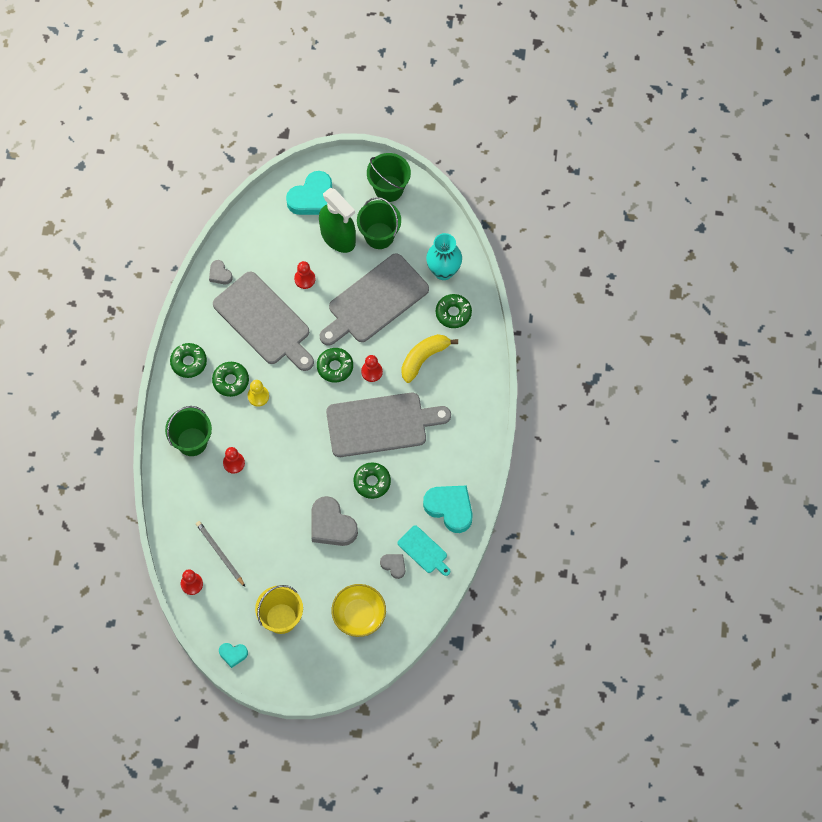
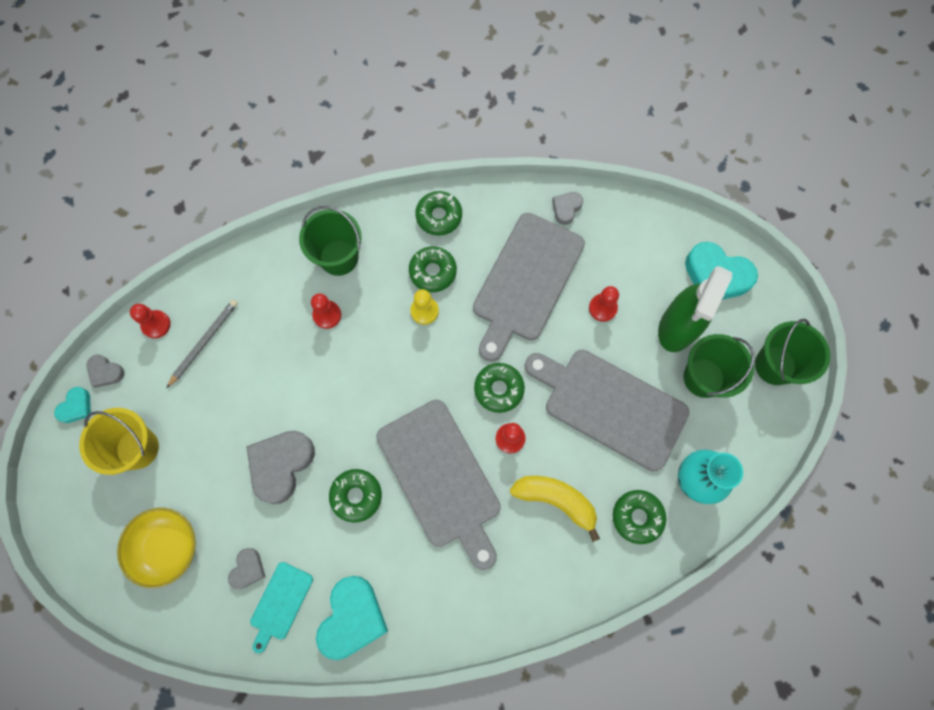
camera: 70 degrees right, 5 degrees up
(214, 628) = (105, 372): none -> grey heart
(233, 654) = (76, 407): turquoise heart -> turquoise heart turned 135 degrees counterclockwise

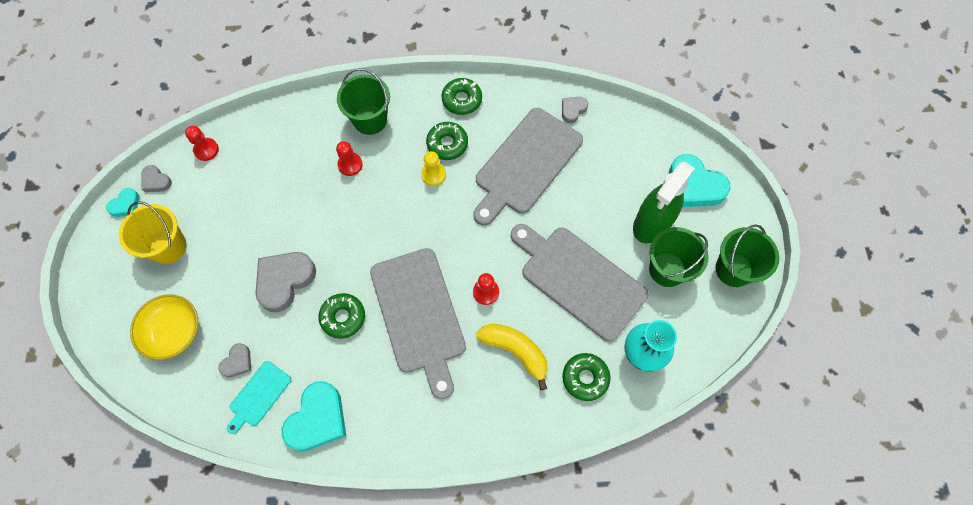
camera: 10 degrees right, 5 degrees down
(204, 342) = (242, 170): grey pencil -> none
(498, 389) = (484, 249): green donut -> none
(602, 308) = (588, 197): red pawn -> none

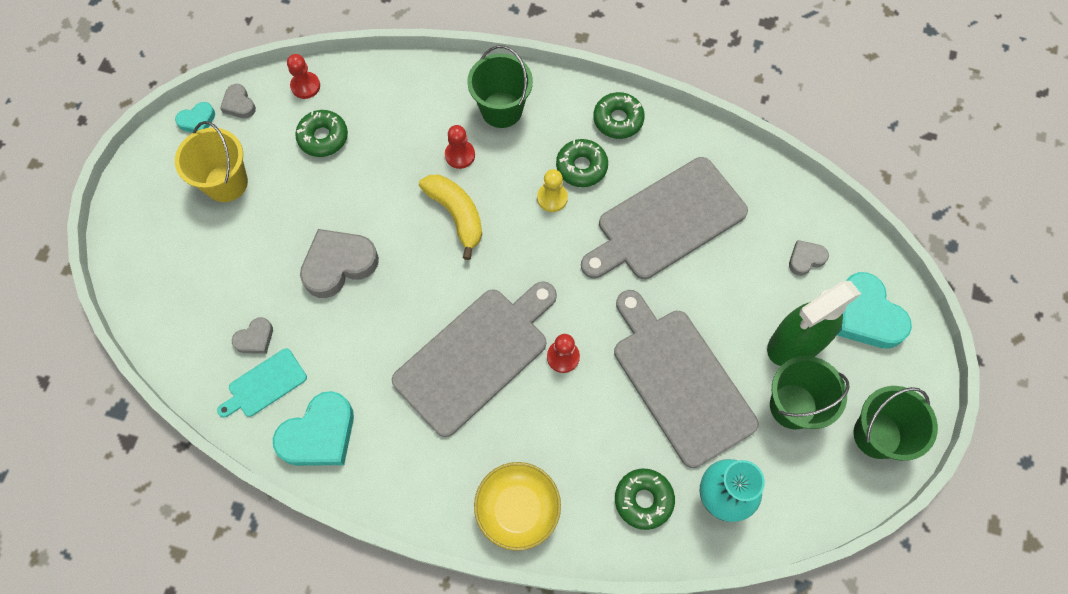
camera: 20 degrees right, 0 degrees up
(174, 332) = (199, 280): yellow bowl -> yellow bowl (518, 509)
(343, 317) = (388, 329): green donut -> green donut (323, 137)
(419, 315) = (475, 356): grey cutting board -> grey cutting board turned 135 degrees counterclockwise
(515, 351) = (572, 438): yellow banana -> yellow banana (456, 215)
(573, 110) = (748, 174): grey heart -> grey heart (805, 259)

